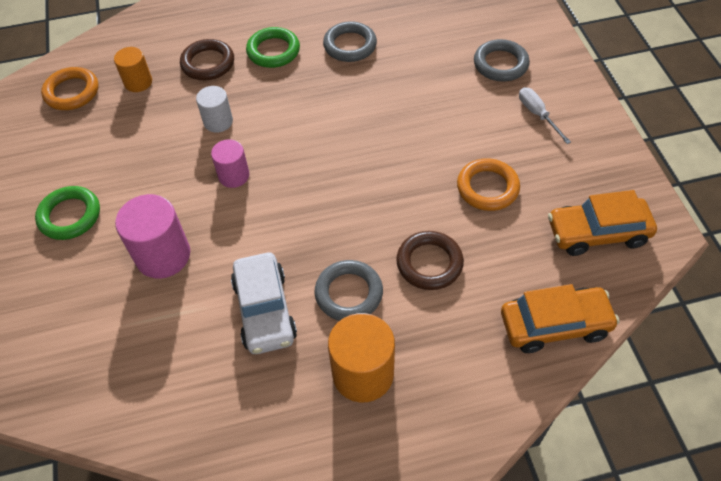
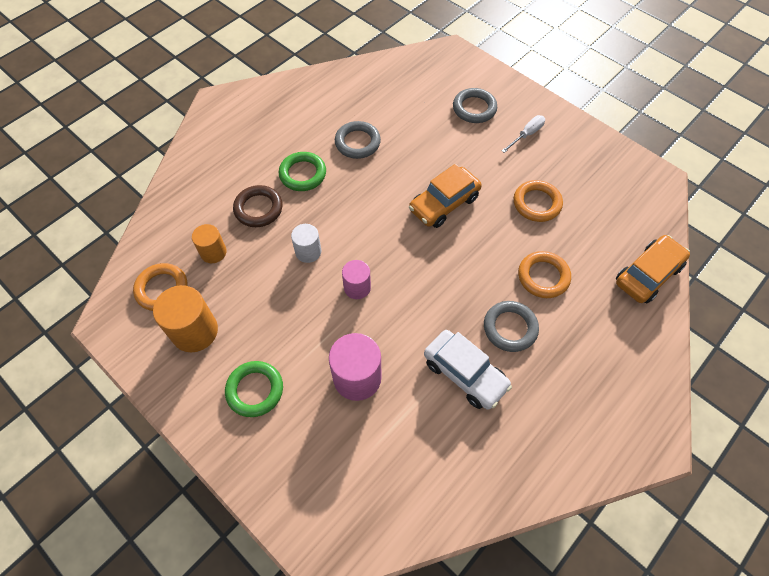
camera: 35 degrees left, 5 degrees up
(363, 374) = (564, 377): orange cylinder -> orange cylinder (195, 331)
(429, 263) = (543, 277): brown ring -> orange ring
(537, 114) = (526, 134): white screwdriver -> white screwdriver turned 105 degrees clockwise
(597, 233) = (624, 199): orange car -> orange car (444, 204)

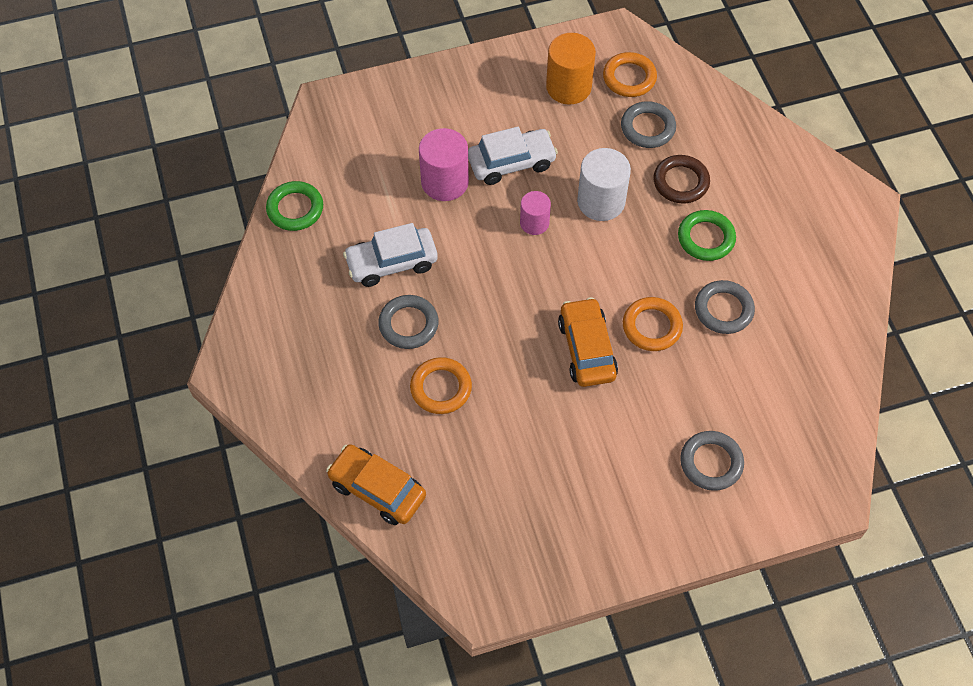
camera: 120 degrees right, 0 degrees up
(213, 252) = (647, 128): orange cylinder -> grey ring
(255, 390) = (483, 108): green ring -> green ring (295, 209)
(305, 335) = (511, 162): none -> white car
(308, 252) = (601, 201): white cylinder -> white cylinder, size x1.65
(526, 134) = (635, 496): white screwdriver -> none
(537, 203) = (531, 441): orange ring -> orange ring (652, 326)
(647, 274) = (377, 490): orange car -> orange car turned 135 degrees clockwise

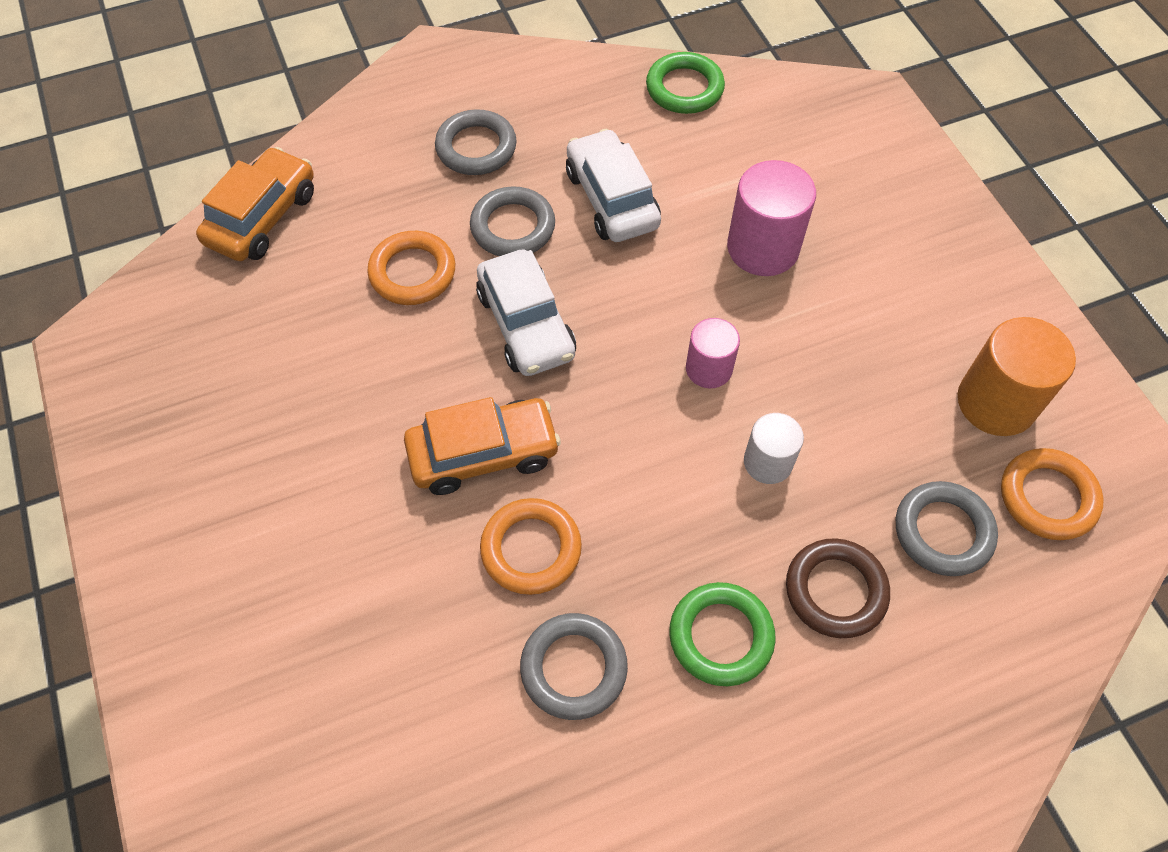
camera: 85 degrees right, 0 degrees up
(511, 162) = (818, 330): white car -> white car (526, 324)
(601, 201) = (768, 462): white cylinder -> white cylinder, size x0.61
(711, 462) = (278, 648): grey ring -> grey ring (476, 147)

